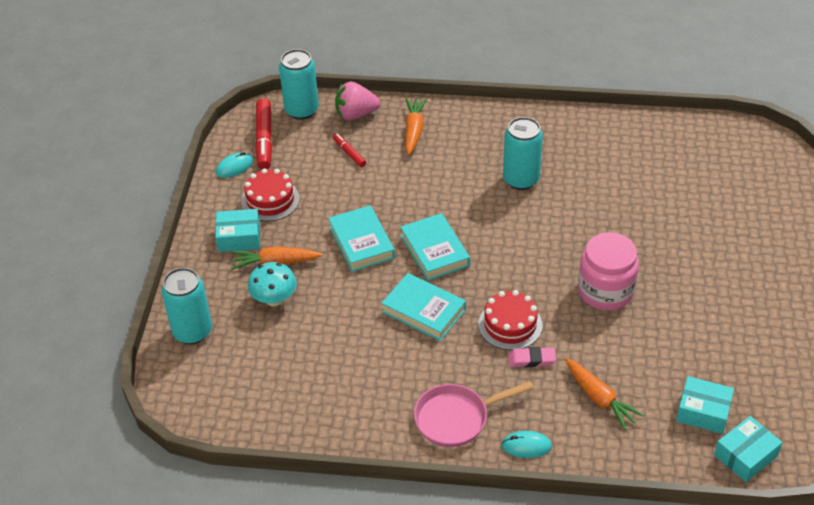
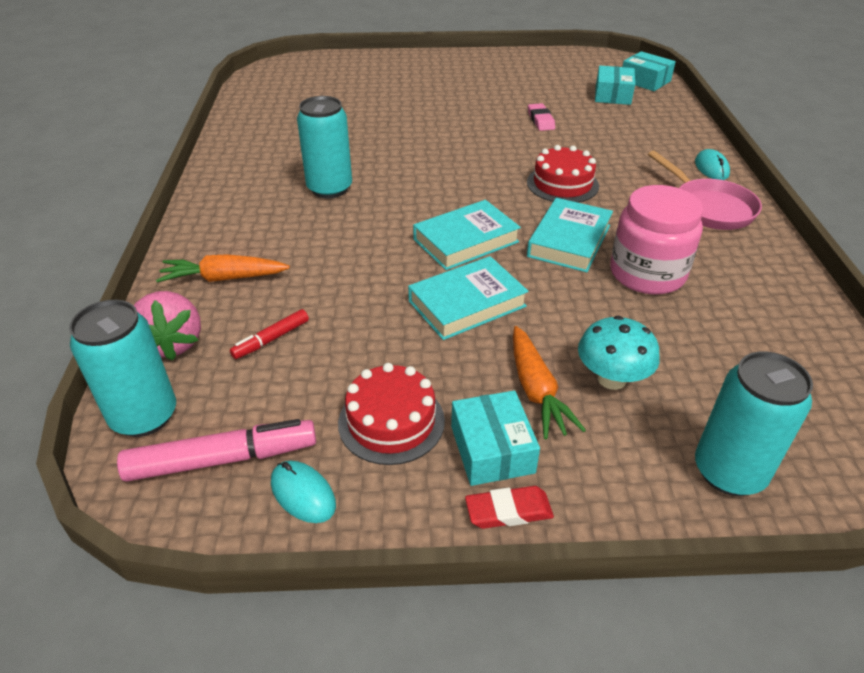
camera: 100 degrees left, 5 degrees down
(200, 238) = (508, 511): none -> red eraser
(264, 139) = (221, 459): red marker -> pink marker
(531, 359) = (603, 170): pink eraser -> pink eraser (540, 120)
(599, 398) = (629, 136): orange carrot -> none
(605, 291) = (492, 136): pink jar -> pink jar (647, 273)

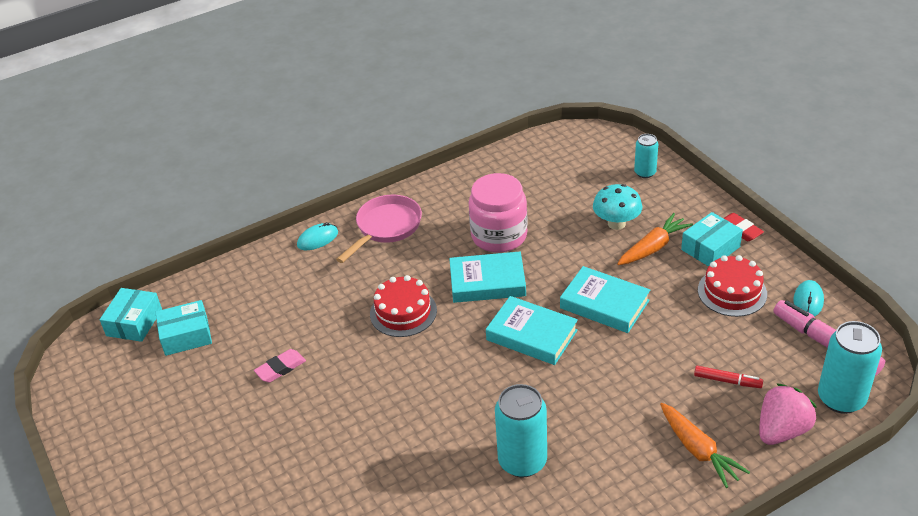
camera: 115 degrees left, 0 degrees up
(729, 472) = (645, 173): turquoise can -> turquoise can, size x0.58

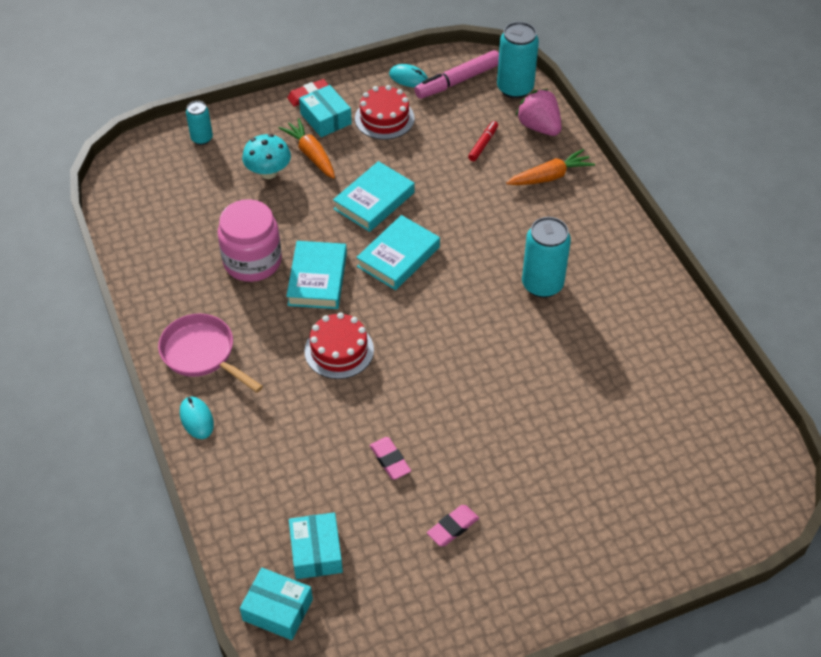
camera: 85 degrees left, 10 degrees up
(207, 424) = (452, 527): none -> pink eraser

